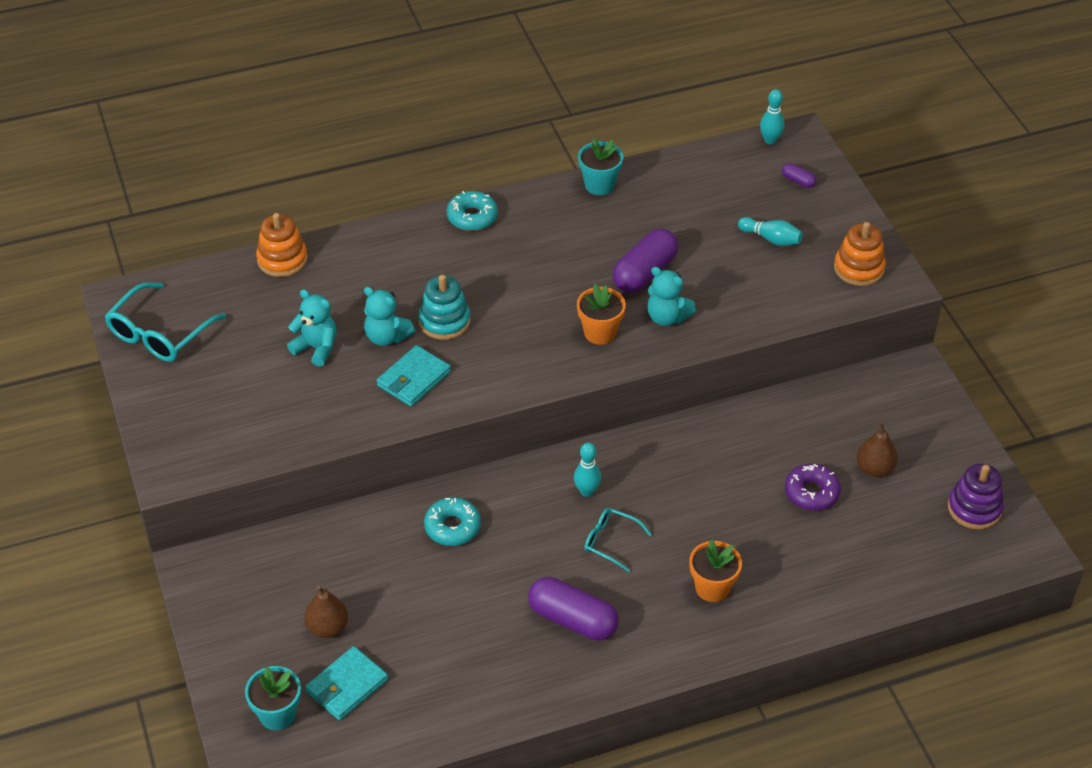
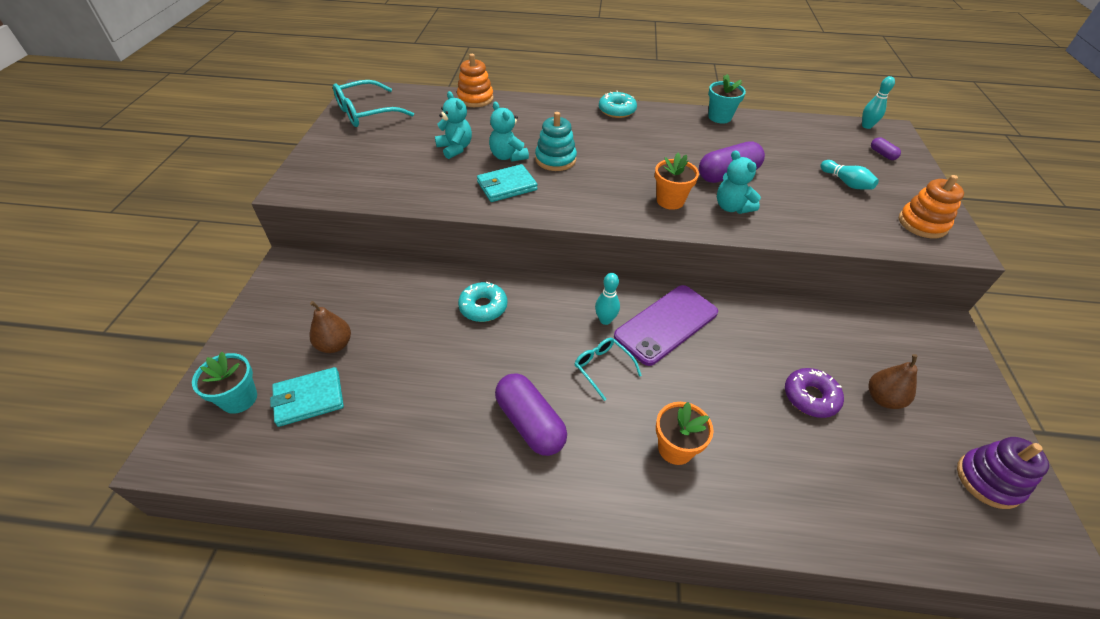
camera: 25 degrees right, 0 degrees up
(649, 472) = (666, 324): none -> purple phone

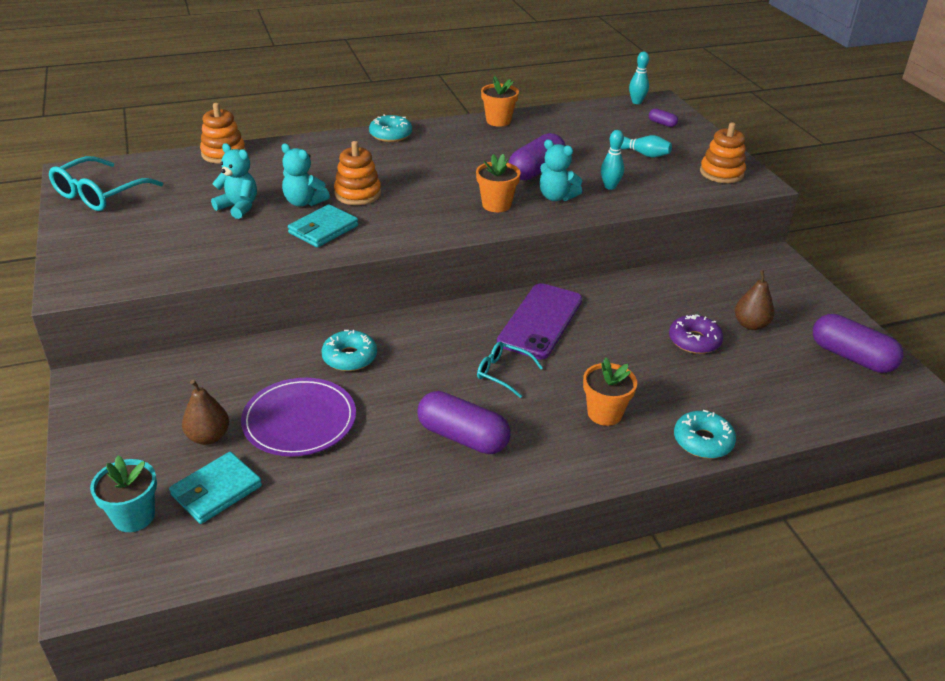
camera: 25 degrees left, 10 degrees down
(409, 354) = (299, 420): none -> purple plate
(555, 159) = (357, 194): turquoise stacking toy -> orange stacking toy
(605, 320) = (481, 334): turquoise bowling pin -> turquoise bowling pin (610, 186)
(719, 117) = (498, 121): turquoise flower pot -> orange flower pot
(761, 522) = (703, 441): none -> turquoise donut
(988, 480) = (851, 357): purple stacking toy -> purple capsule

